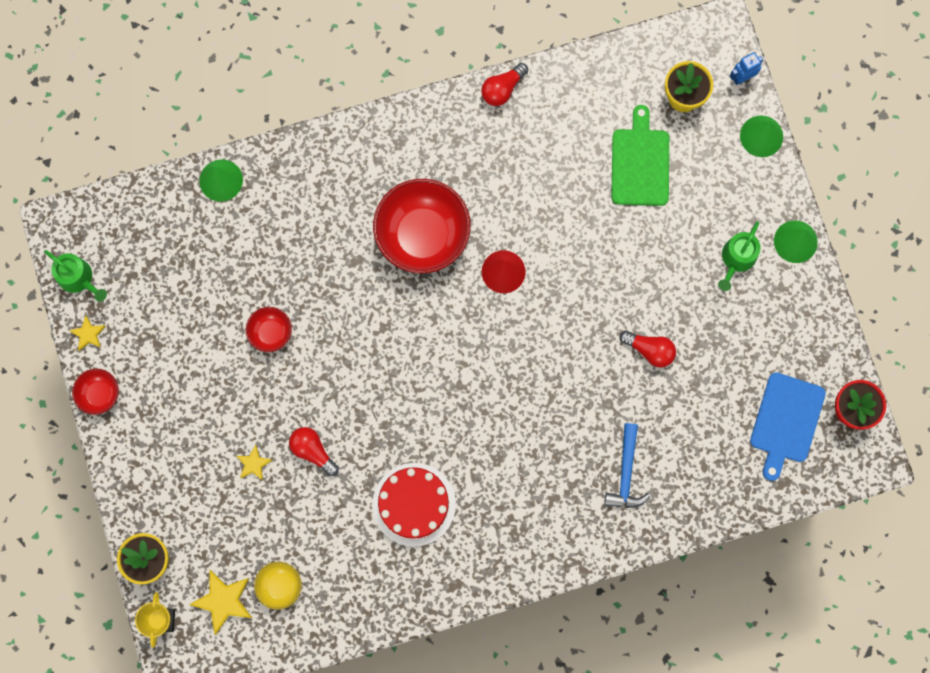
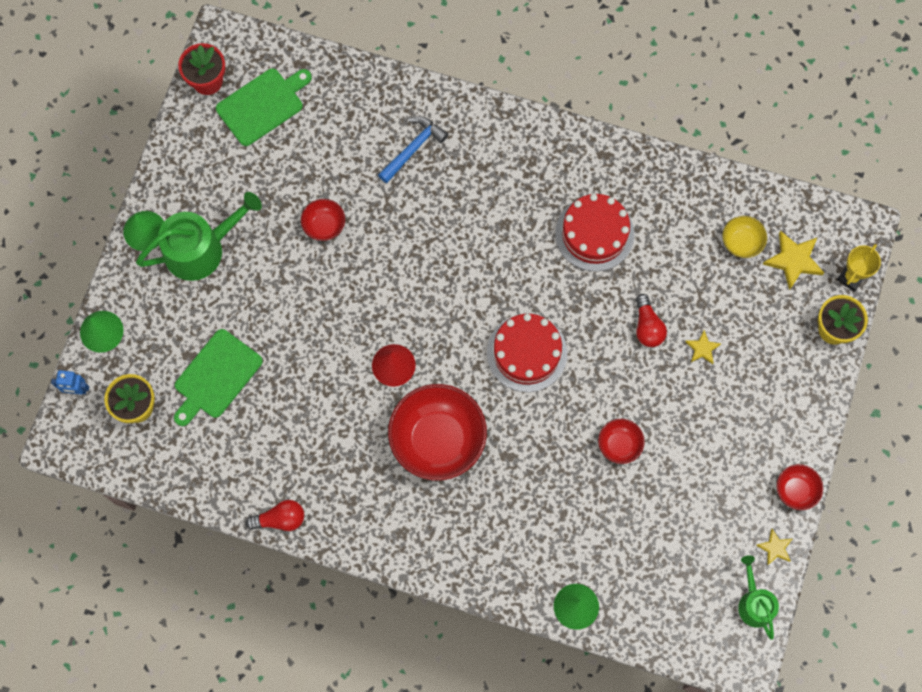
camera: 145 degrees left, 5 degrees down
(400, 358) = (527, 353): none -> red cake
(649, 350) = (324, 226): red light bulb -> red bowl
(737, 259) = (200, 248): green watering can -> green watering can, size x1.69
(786, 421) = (263, 105): blue cutting board -> green cutting board

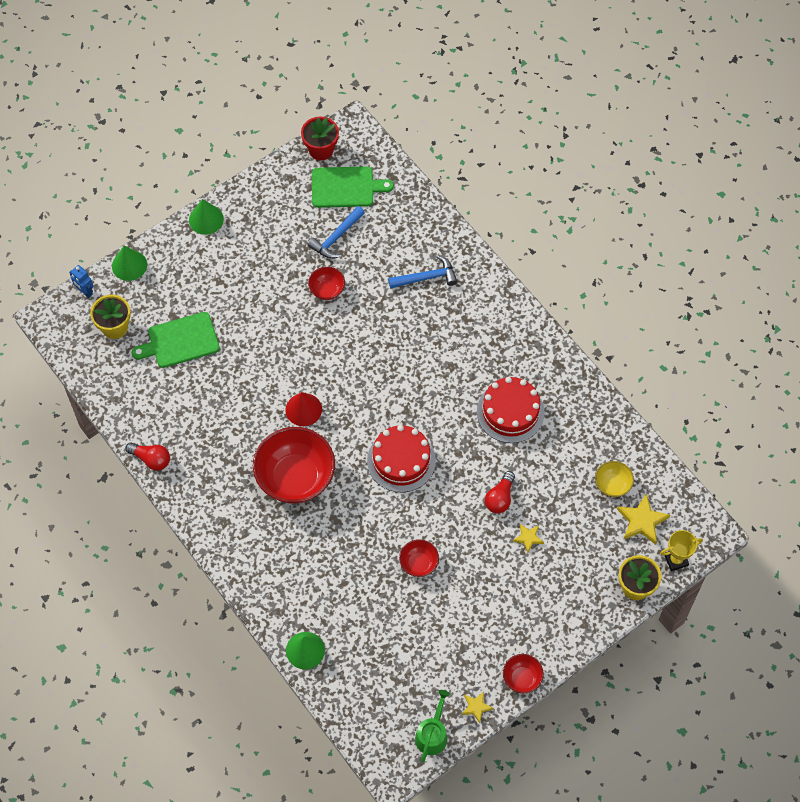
camera: 35 degrees right, 10 degrees down
(200, 248) = (233, 253): green watering can -> none
(293, 164) = (336, 237): none -> blue hammer

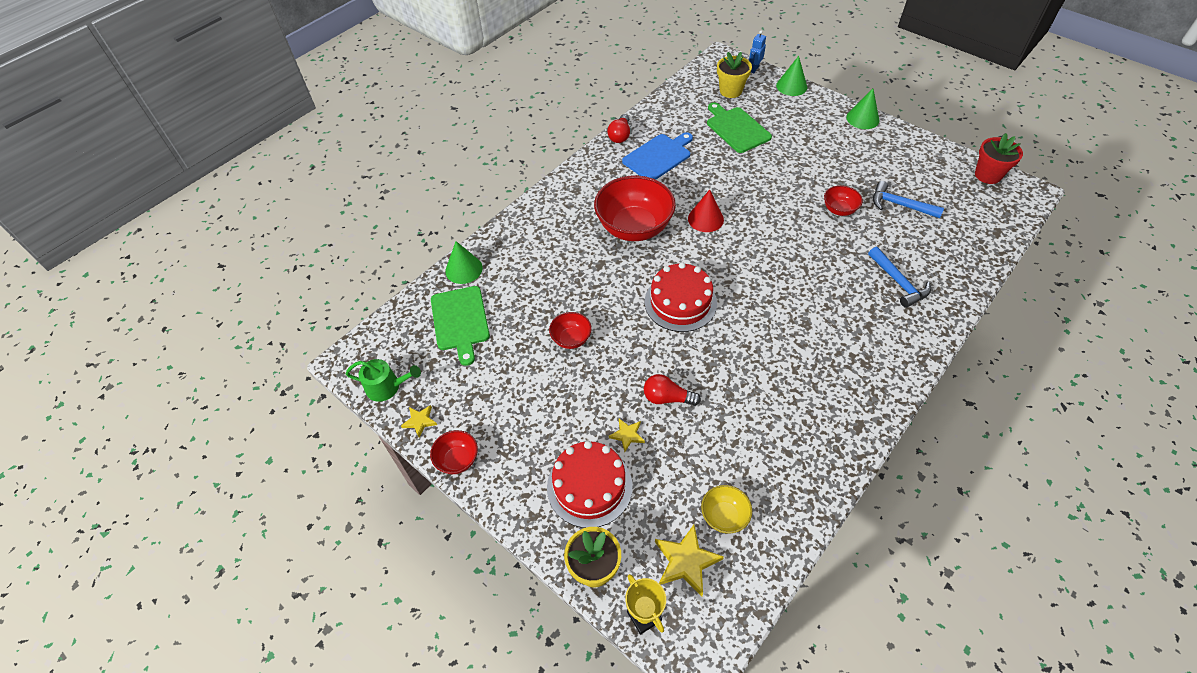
camera: 80 degrees right, 10 degrees down
(199, 429) = (658, 156): none -> blue cutting board
(346, 187) = (959, 200): green cutting board -> green cutting board (460, 321)
(510, 412) = (775, 388): red cake -> red cake (589, 486)

